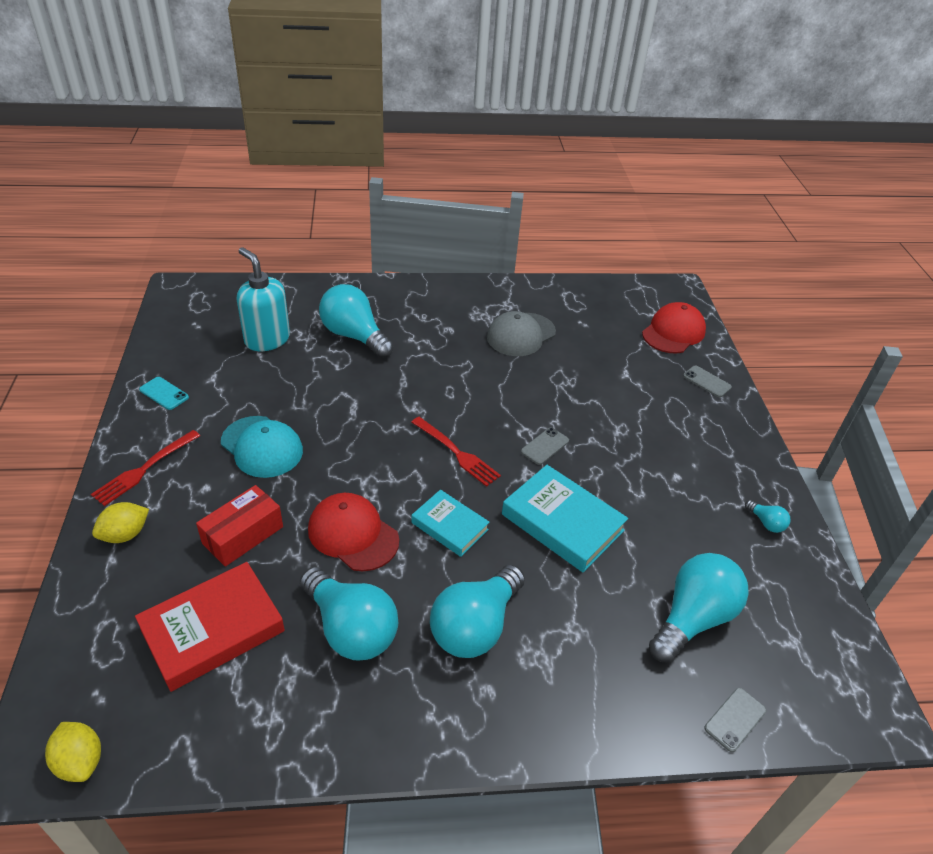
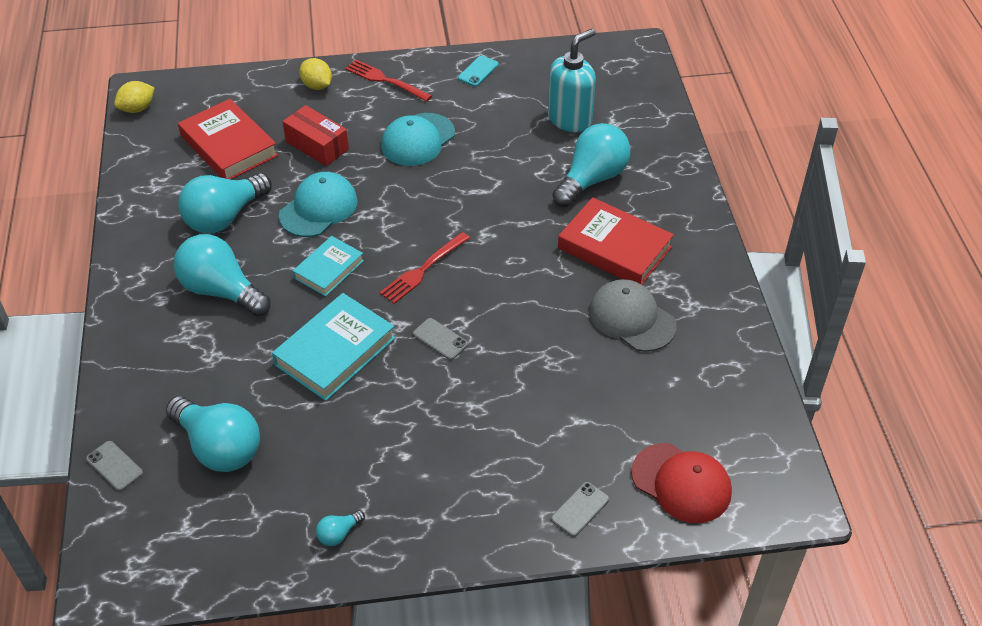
camera: 90 degrees right, 5 degrees up
(353, 534) = (318, 208): red cap -> turquoise cap
(441, 333) = (614, 247): none -> red book

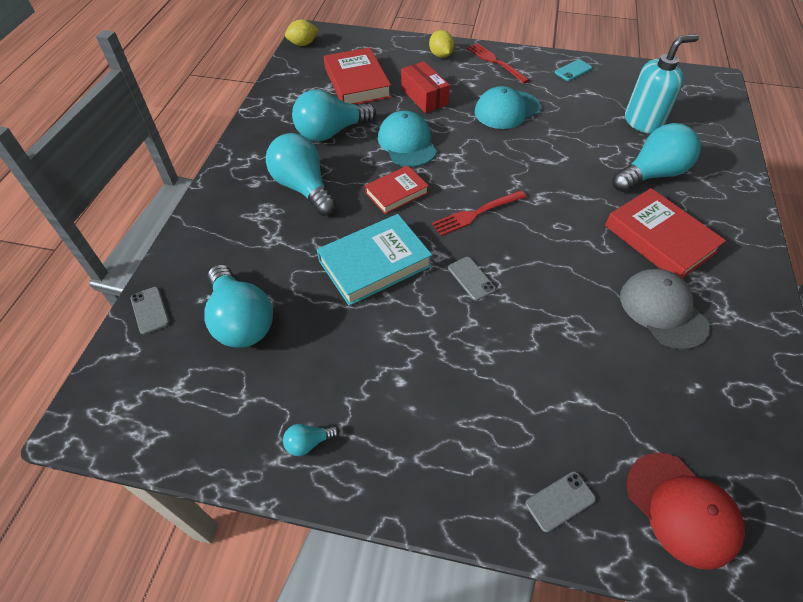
camera: 20 degrees right, 5 degrees up
(318, 208) = (407, 143): turquoise cap -> turquoise cap turned 75 degrees counterclockwise
(329, 269) = (396, 193): turquoise book -> red book

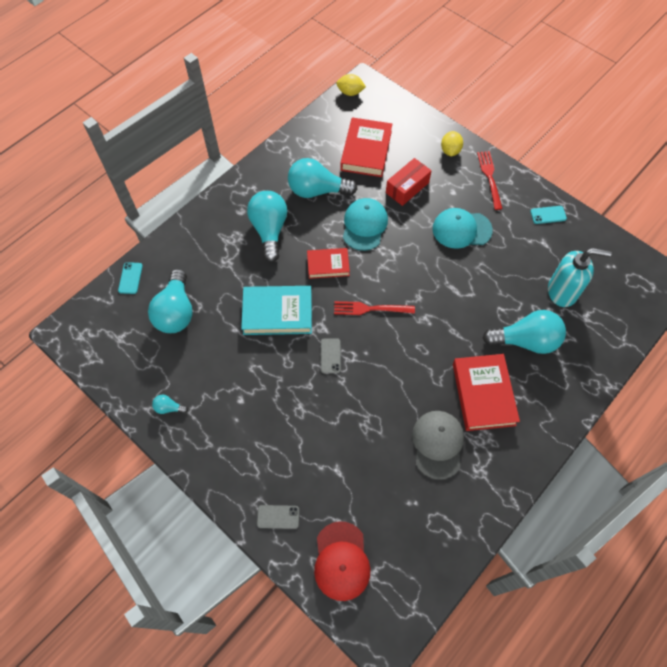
camera: 30 degrees right, 10 degrees up
(150, 310) = (130, 278): grey phone -> turquoise phone
(424, 97) = (407, 188): red box -> red box turned 45 degrees clockwise

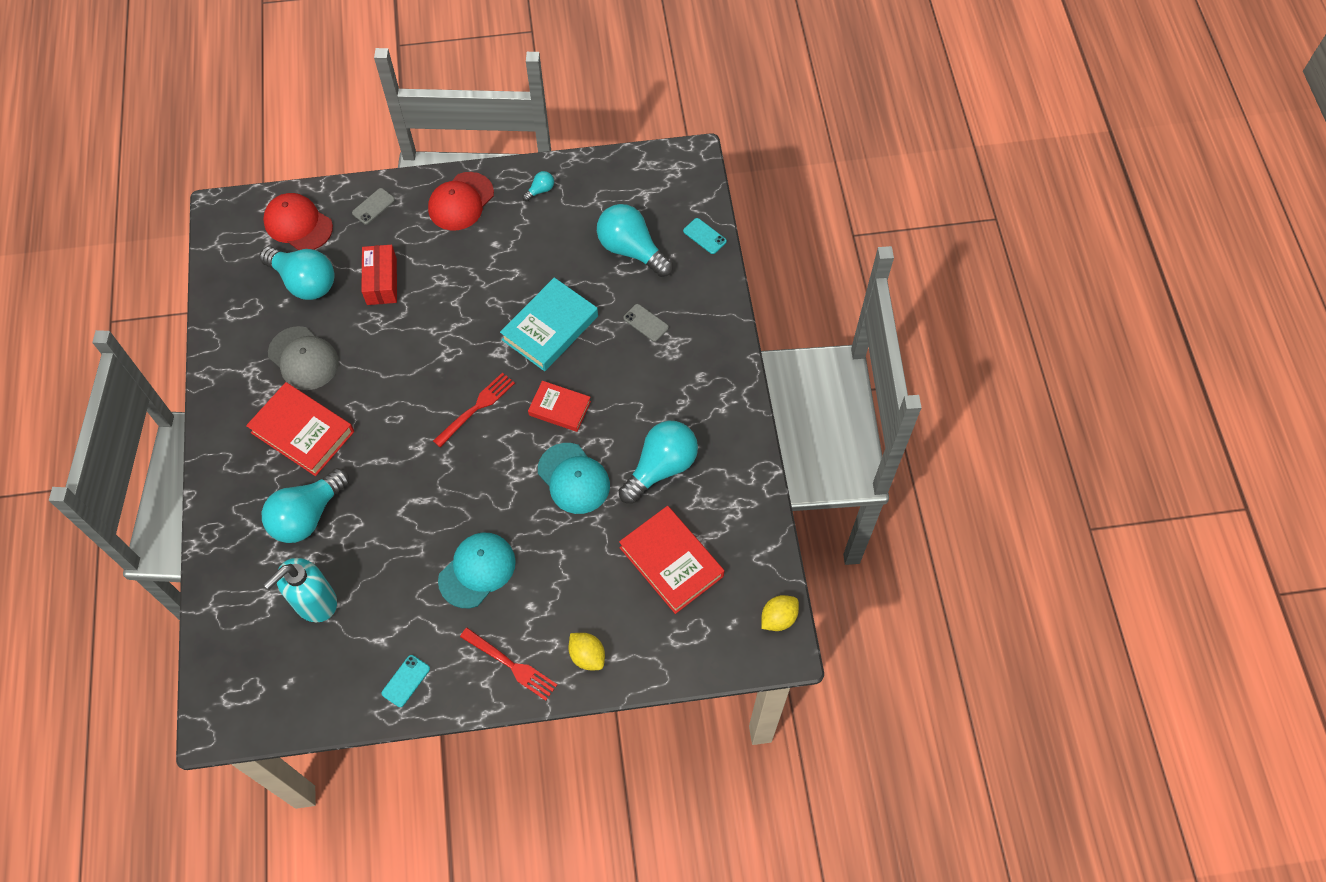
camera: 130 degrees right, 0 degrees up
(222, 455) = (461, 201): none -> red cap
(269, 230) = (651, 386): turquoise light bulb -> turquoise light bulb (304, 282)
(328, 265) = (559, 408): red book -> red book turned 75 degrees clockwise
(330, 356) = (464, 339): grey phone -> grey phone (646, 323)
(407, 188) = (581, 562): red box -> red box (382, 281)

